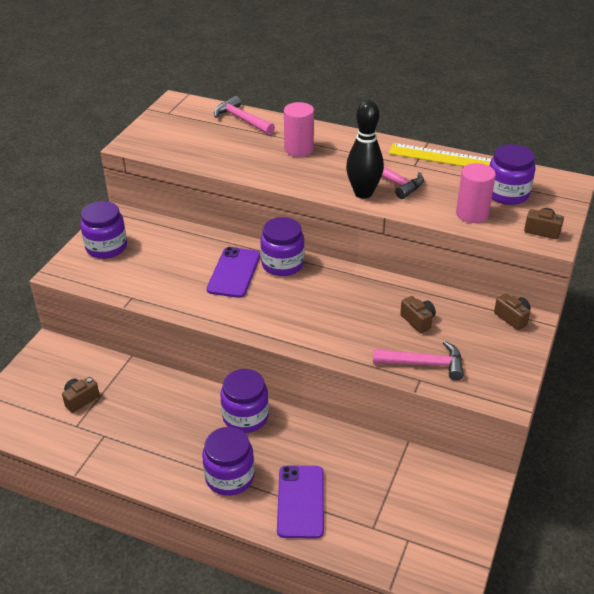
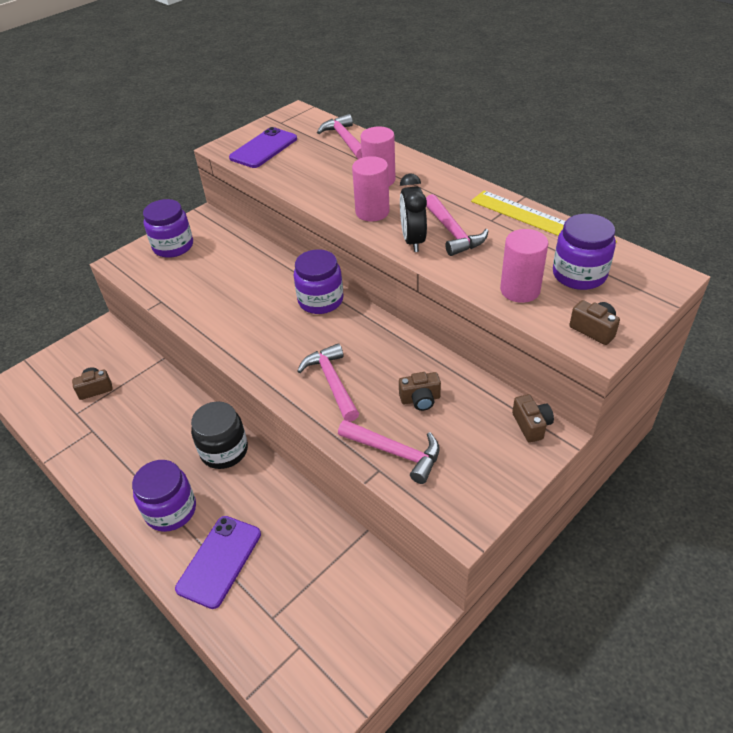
camera: 25 degrees right, 5 degrees up
(234, 272) = (268, 298): purple phone -> purple phone (263, 148)
(245, 417) = (224, 450): purple jar -> black jar
(312, 176) = (372, 212): none -> pink cylinder
(338, 326) = (332, 382): none -> pink hammer
(363, 193) = (413, 241): black bowling pin -> black clock
(418, 321) = (420, 399): brown camera -> brown camera turned 90 degrees clockwise

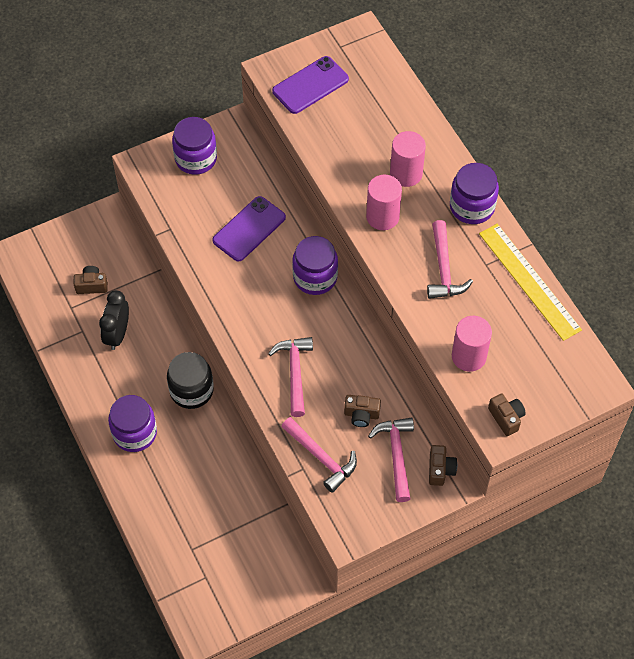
camera: 15 degrees right, 15 degrees up
(219, 561) = (163, 490): purple phone -> purple phone (249, 229)
(345, 140) = (395, 99): pink hammer -> pink hammer (396, 455)
(413, 241) = (404, 267): black clock -> black clock (117, 334)
(579, 274) = (527, 356): purple jar -> purple jar (472, 206)

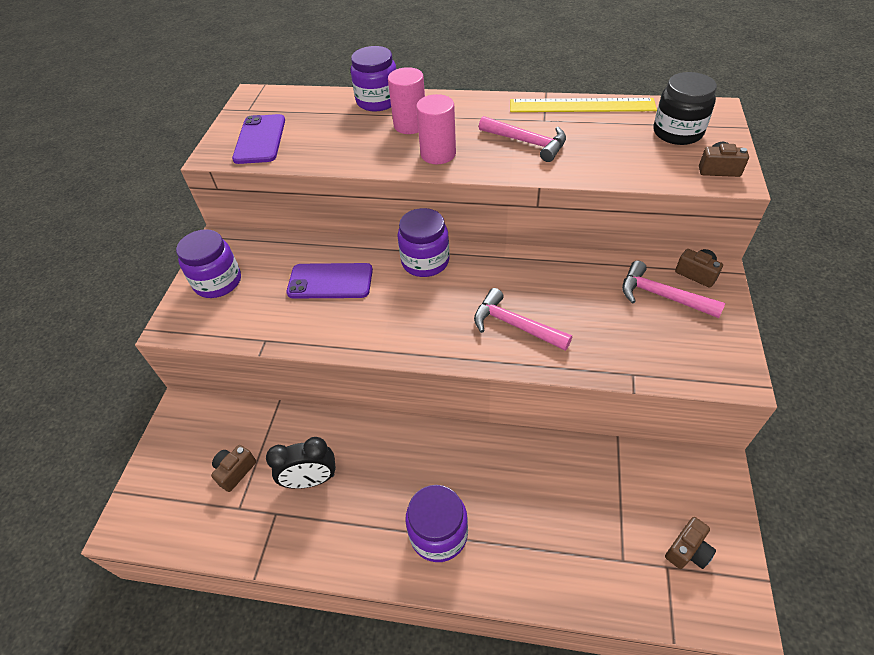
camera: 50 degrees left, 10 degrees down
(117, 334) = (311, 480): black clock -> black clock turned 60 degrees counterclockwise
(191, 390) = (431, 448): black jar -> black jar (677, 132)
(249, 229) = (330, 281): purple phone -> purple phone turned 75 degrees counterclockwise
(321, 458) = (629, 353): pink hammer -> none
(361, 415) = (599, 299): brown camera -> brown camera (687, 550)
(469, 356) = (633, 164): pink cylinder -> none
(472, 206) = (480, 105): purple jar -> purple jar (378, 101)

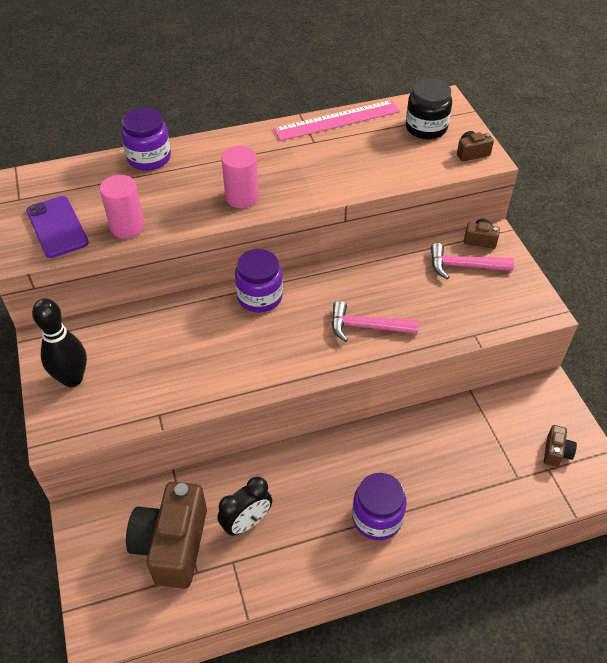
camera: 30 degrees left, 0 degrees up
(218, 282) = (72, 379): purple jar -> black bowling pin
(235, 471) = (172, 545): brown camera -> brown camera, size x2.28
(330, 281) = (184, 342): purple phone -> none
(410, 125) = (197, 175): pink cylinder -> pink cylinder (127, 227)
(527, 143) = (312, 167): pink hammer -> none
(581, 105) = (337, 120): yellow ruler -> pink ruler

